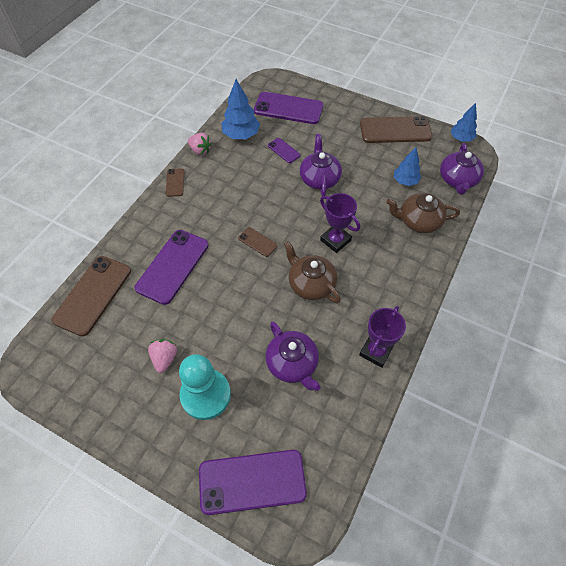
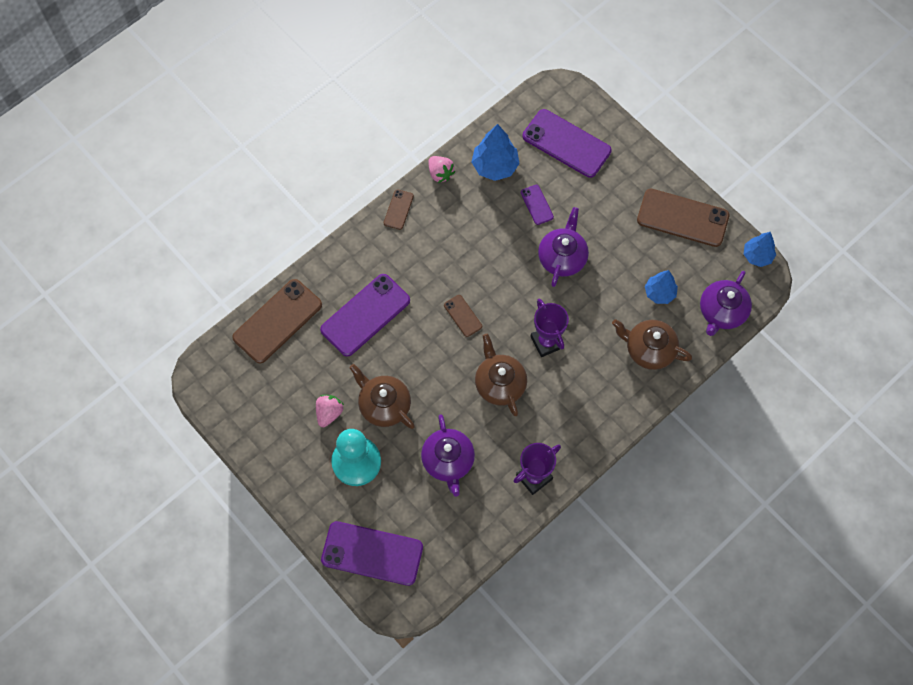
camera: 20 degrees right, 10 degrees up
(214, 334) = (384, 405): none -> brown teapot

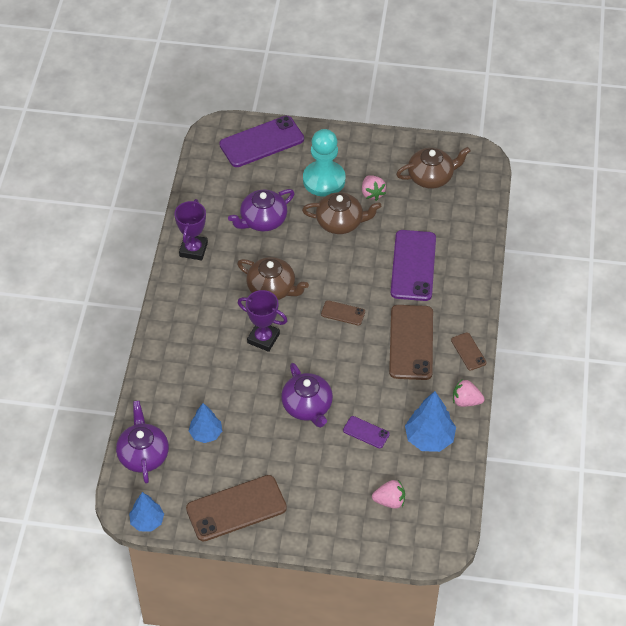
camera: 140 degrees right, 15 degrees down
(277, 321) = (469, 221): brown phone -> brown phone (411, 342)
(448, 461) = (262, 220): purple teapot -> purple teapot turned 75 degrees counterclockwise
(566, 143) = (390, 501): purple phone -> pink strawberry
(649, 349) = (180, 386): brown teapot -> brown teapot (431, 177)

